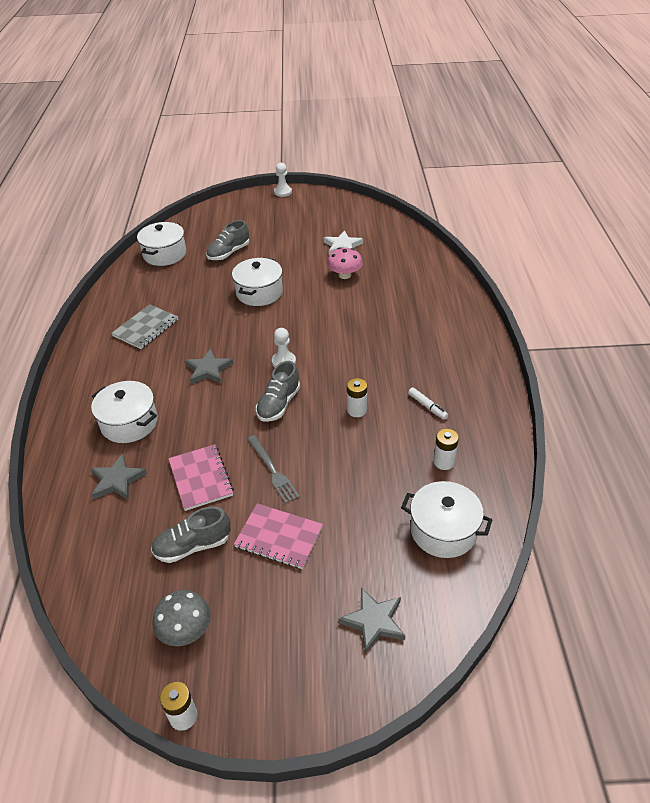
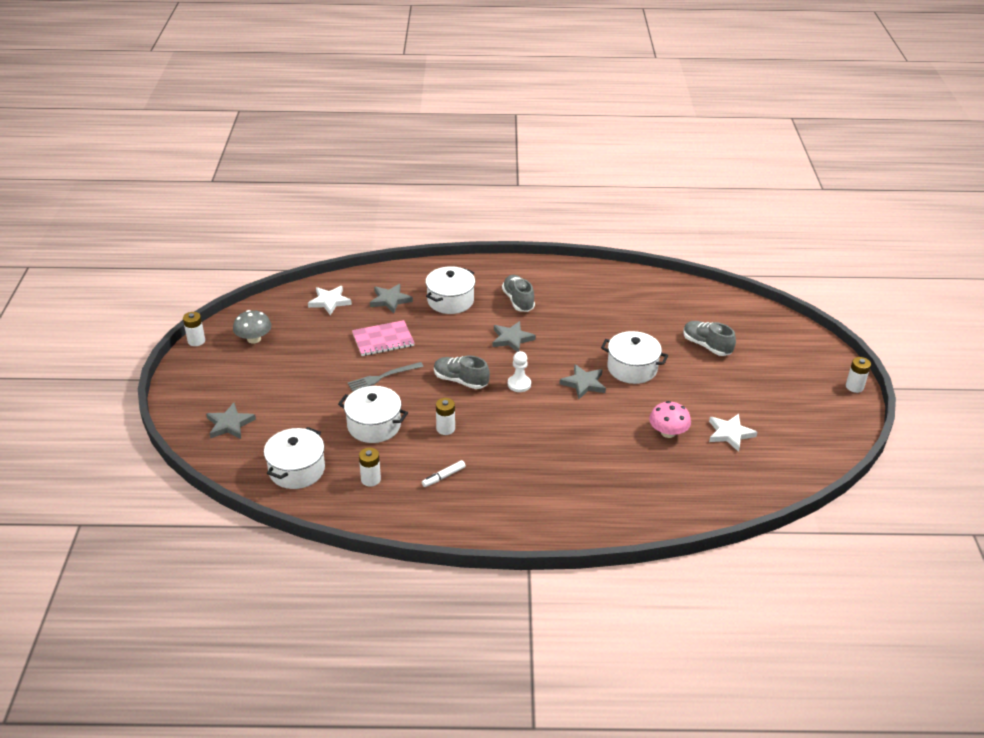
camera: 90 degrees right, 5 degrees down
(108, 547) = (329, 302): none -> white star
(146, 328) = (574, 300): grey notebook -> none
(164, 254) = (700, 303): white pot -> white pot (374, 425)
(193, 546) = (320, 339): grey shoe -> grey shoe (518, 301)
(279, 537) = (315, 380): pink notebook -> none
(282, 320) = (583, 383): none -> grey star
(283, 192) = (854, 387): white pawn -> white battery

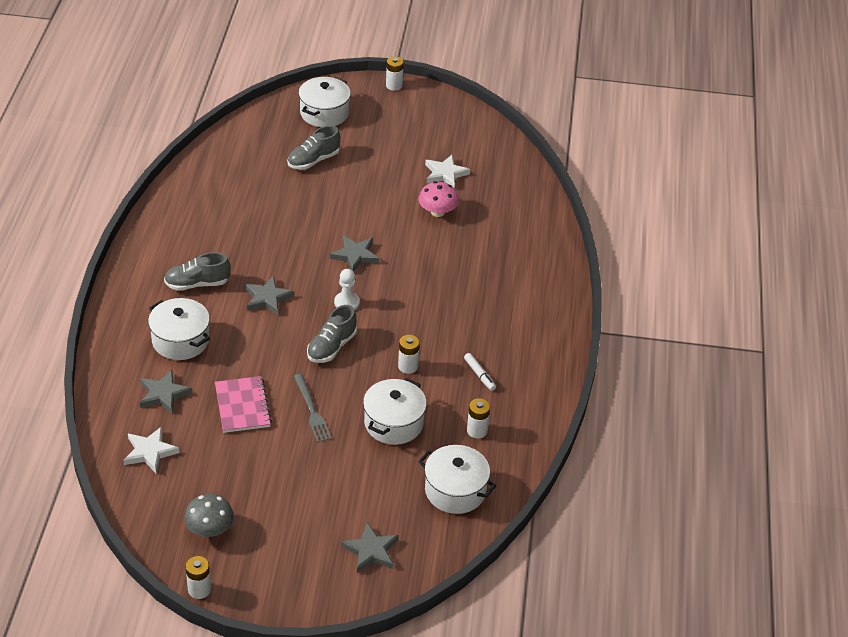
camera: 85 degrees left, 5 degrees up
(632, 368) = (338, 217): white pot -> white pot (324, 113)

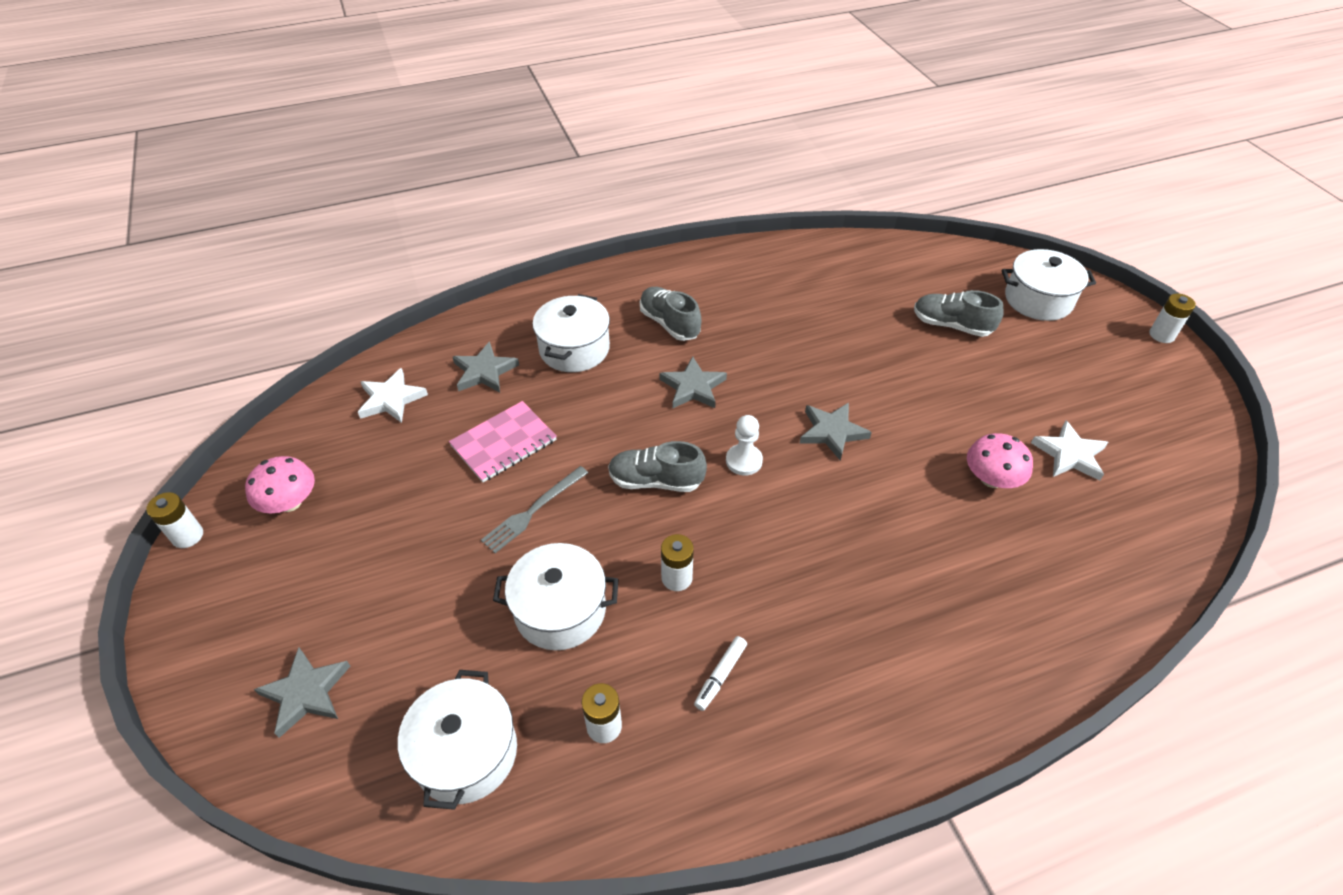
camera: 65 degrees right, 5 degrees up
(210, 529) = (290, 502): grey mushroom -> pink mushroom

